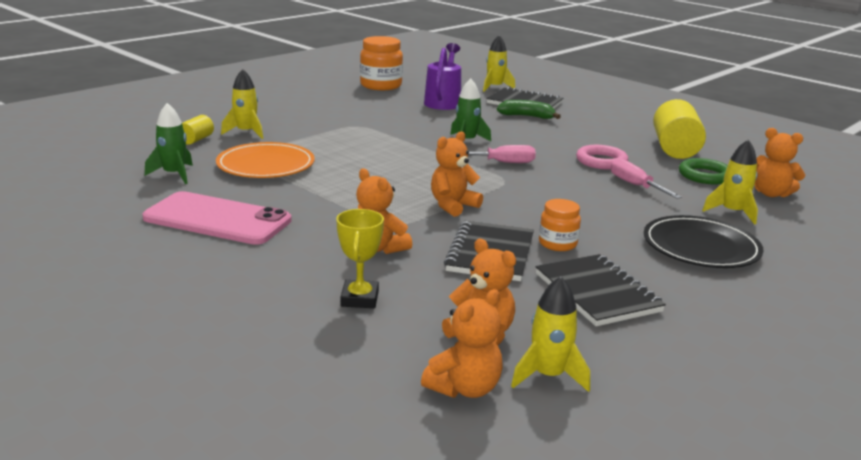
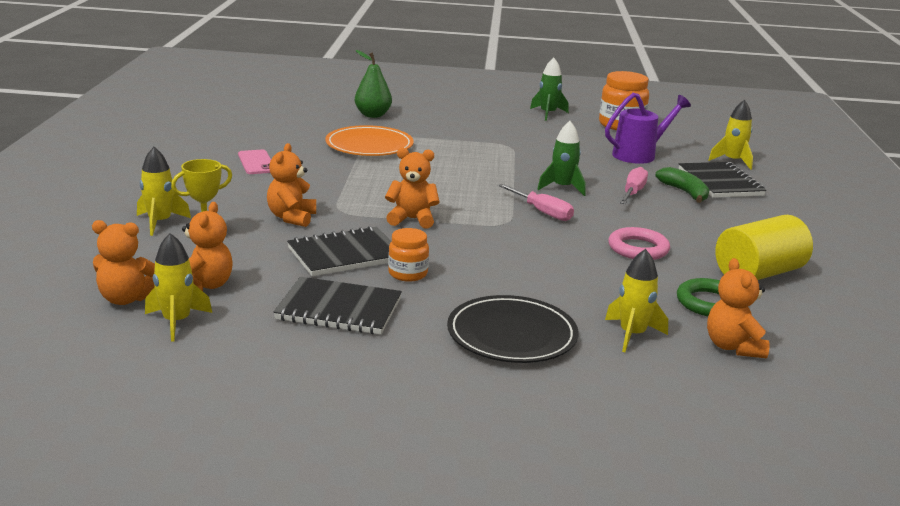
camera: 50 degrees right, 0 degrees up
(174, 174) = (303, 130): green rocket -> green rocket (548, 114)
(196, 140) = (373, 115): yellow cylinder -> green pear
(217, 219) = (256, 162): pink phone -> pink phone, size x0.52
(246, 132) = (416, 122): yellow rocket -> yellow rocket (160, 222)
(597, 293) = (339, 309): black notebook -> black notebook turned 75 degrees clockwise
(635, 185) = (607, 276): pink screwdriver -> pink screwdriver (633, 192)

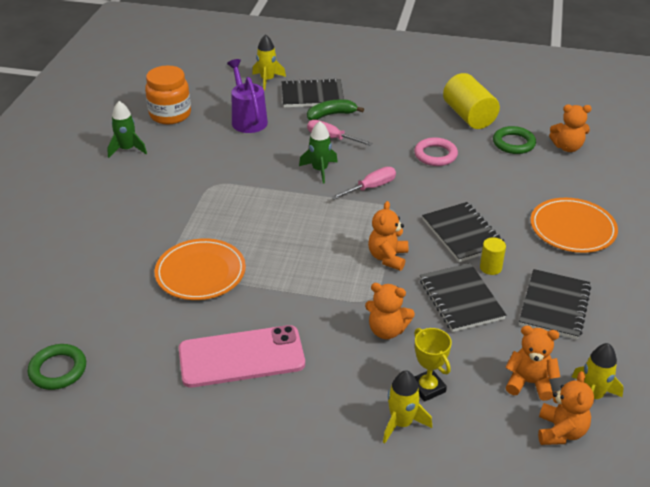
camera: 80 degrees left, 15 degrees up
(246, 111) = (58, 370): none -> green ring
(256, 162) = (241, 356): pink phone -> pink phone, size x1.92
(373, 115) = (101, 265): green pear -> none
(408, 274) = (490, 267): orange jar -> yellow cylinder
(471, 260) = (463, 234): none -> black notebook
(512, 335) = (572, 228): black plate -> orange plate
(632, 335) = (561, 180): yellow rocket -> none

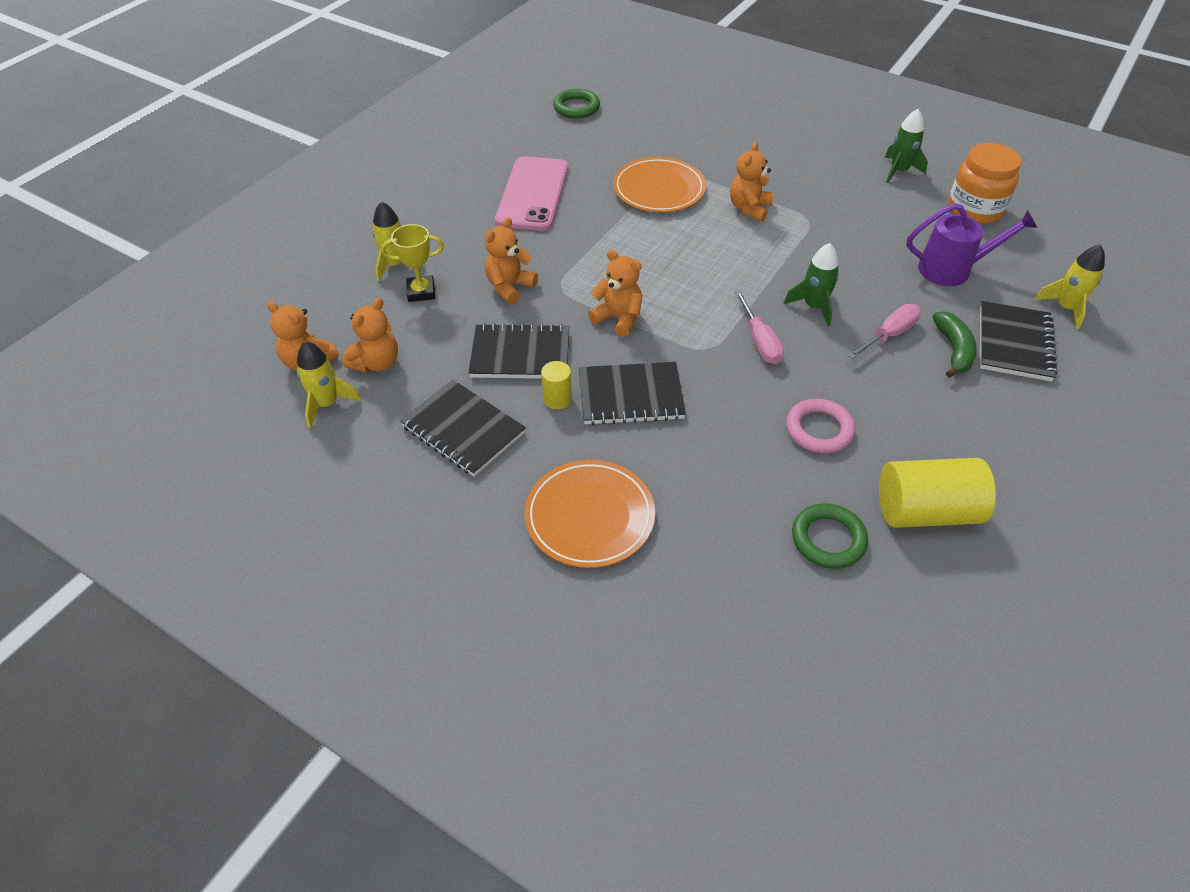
camera: 110 degrees right, 10 degrees up
(567, 147) = (797, 612): orange teddy bear -> orange teddy bear (749, 209)

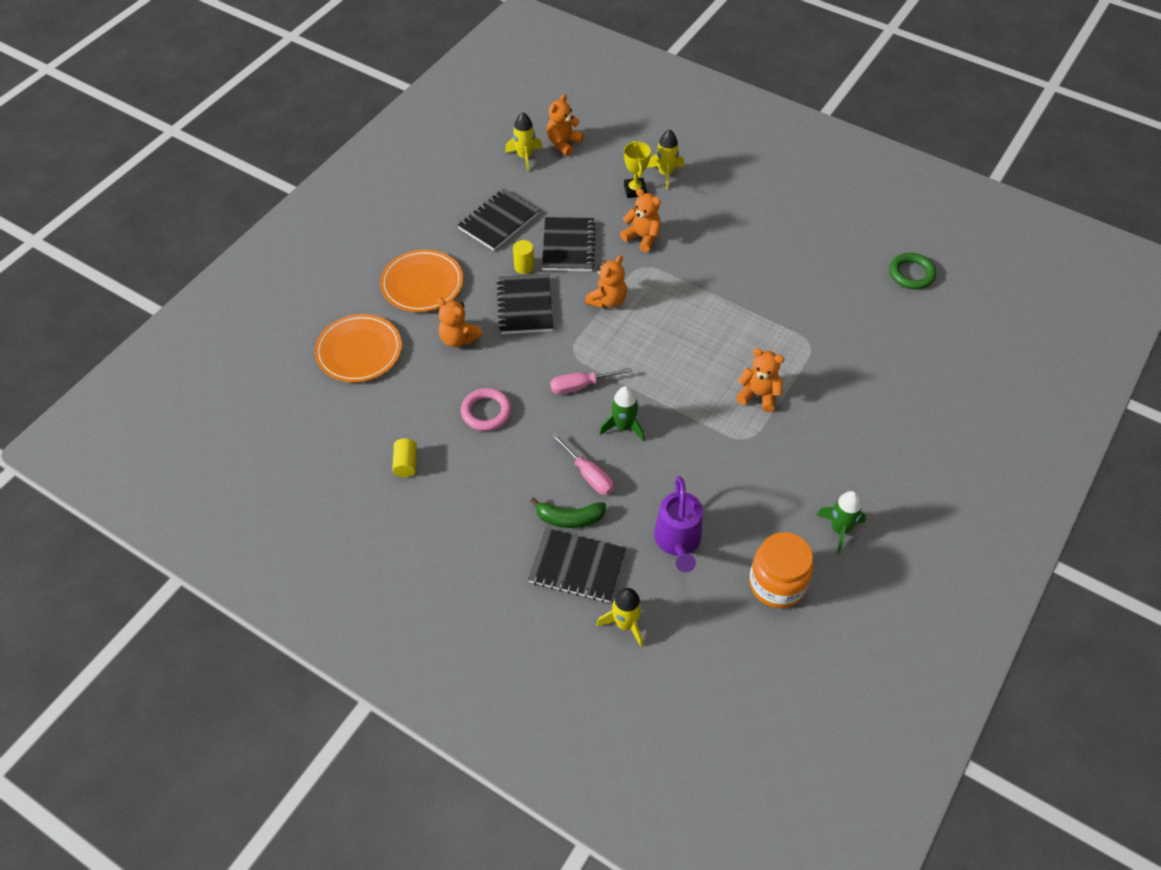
camera: 90 degrees right, 5 degrees up
(376, 363) = (561, 175): orange teddy bear -> orange teddy bear (458, 339)
(533, 194) = (764, 247): pink phone -> none
(659, 189) = (782, 331): orange plate -> orange plate (359, 351)
(828, 539) = (389, 404): green ring -> none
(926, 511) = (406, 464): yellow cylinder -> yellow cylinder, size x0.50

